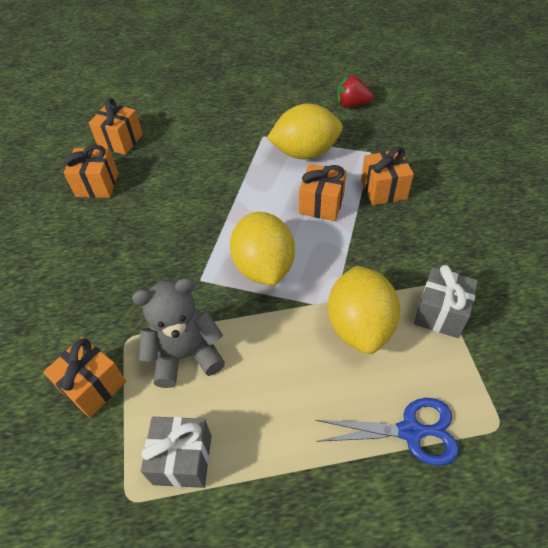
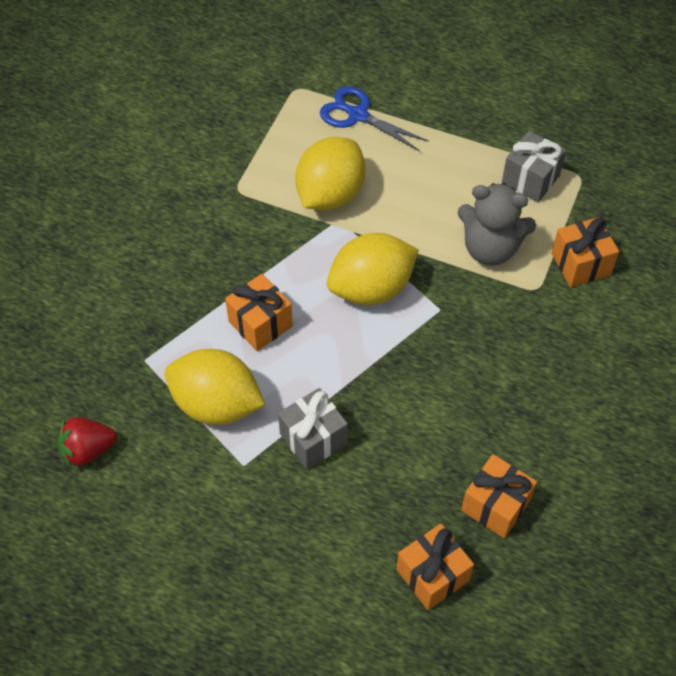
camera: 150 degrees left, 5 degrees up
(263, 267) = (371, 288): yellow lemon -> yellow lemon turned 45 degrees clockwise
(352, 104) = (88, 450): red strawberry -> red strawberry turned 120 degrees clockwise
(383, 190) = (182, 304): orange gift -> none
(440, 313) = (257, 169): grey gift -> grey gift (313, 438)

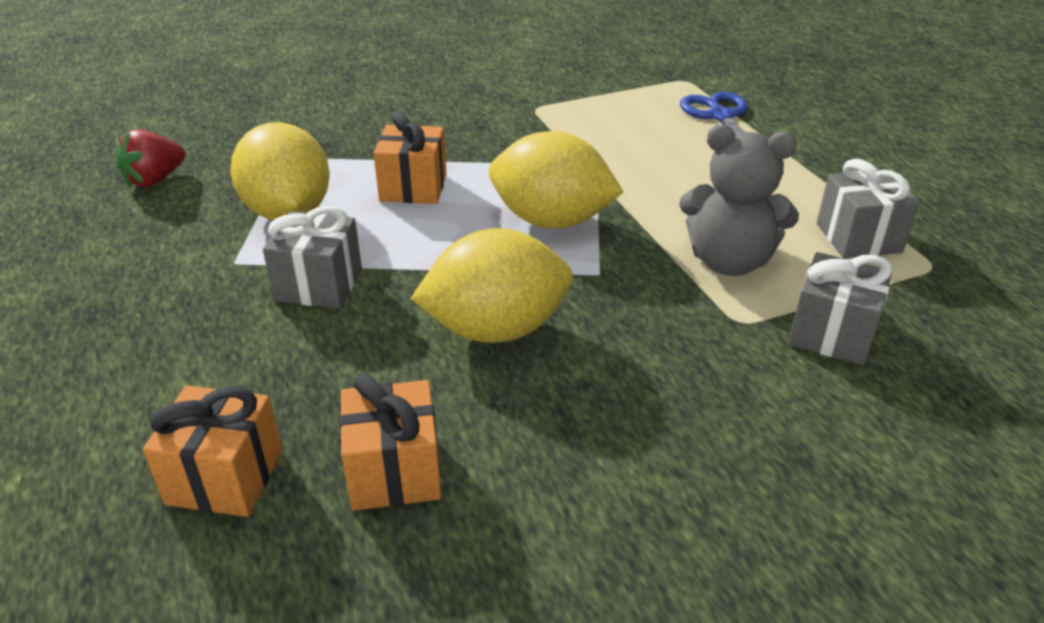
camera: 45 degrees right, 20 degrees down
(88, 450) = (155, 180): red strawberry -> red strawberry turned 75 degrees counterclockwise
(330, 194) = (613, 147): yellow lemon -> yellow lemon (496, 329)
(490, 248) = (729, 261): grey teddy bear -> grey teddy bear turned 45 degrees counterclockwise
(580, 264) = (832, 334): orange gift -> grey gift

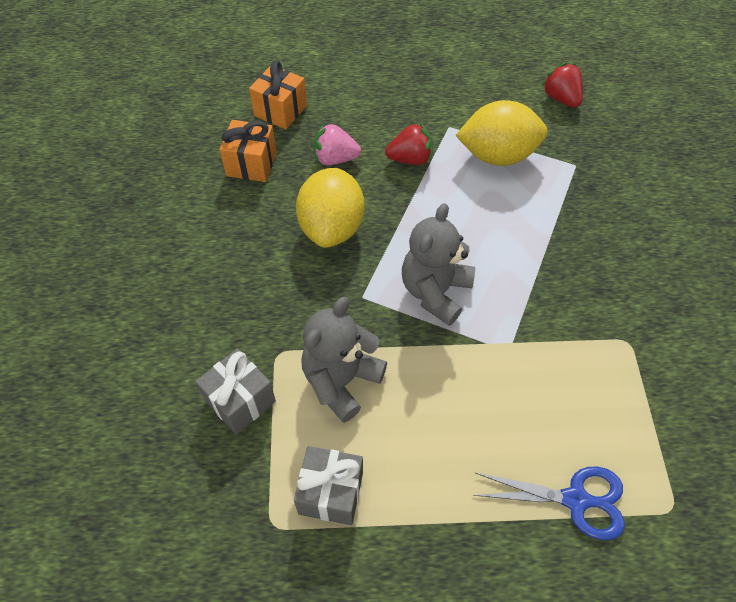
camera: 110 degrees right, 20 degrees up
(319, 285) = (410, 159): grey gift -> red strawberry
(343, 364) = (335, 159): none -> pink strawberry
(413, 187) = (509, 224): orange gift -> none
(552, 221) = (435, 292): yellow lemon -> grey teddy bear

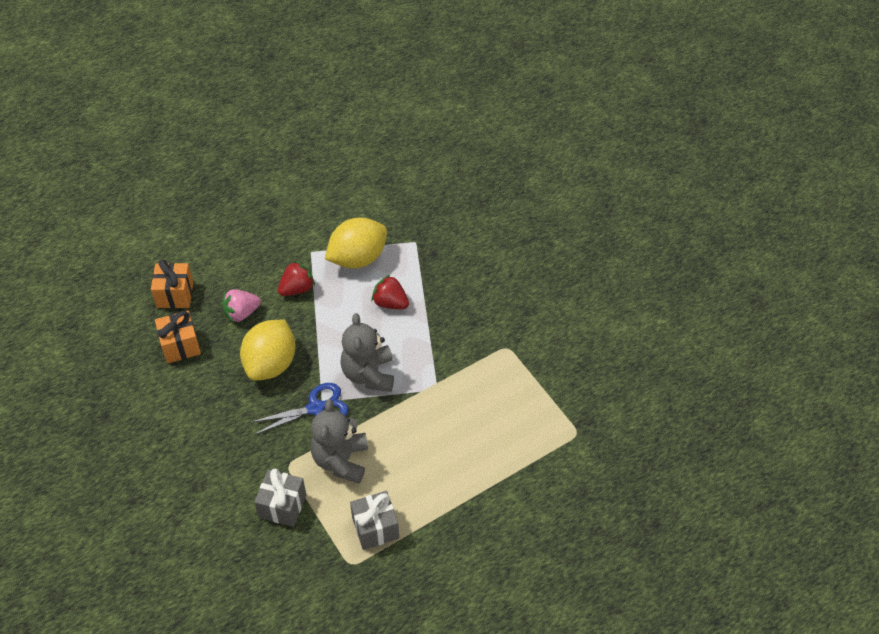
camera: 30 degrees left, 5 degrees down
(332, 227) = (271, 364): yellow lemon -> yellow lemon turned 45 degrees clockwise
(561, 98) = (380, 194): red strawberry -> red strawberry (390, 303)
(575, 500) = (521, 456): blue scissors -> blue scissors (315, 408)

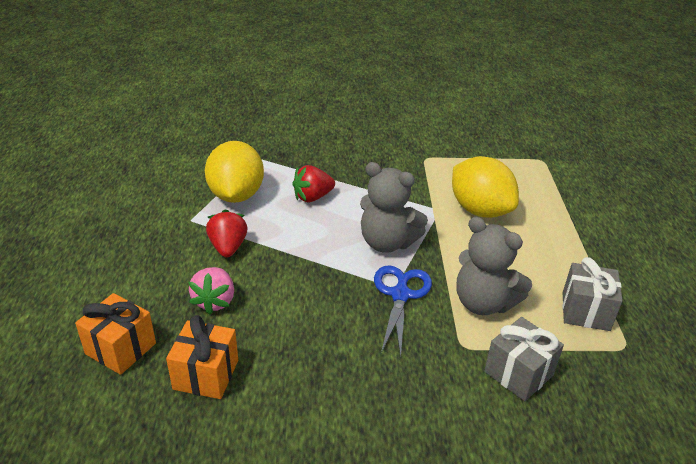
camera: 60 degrees left, 15 degrees down
(271, 364) = (310, 306): yellow lemon -> yellow lemon (480, 210)

